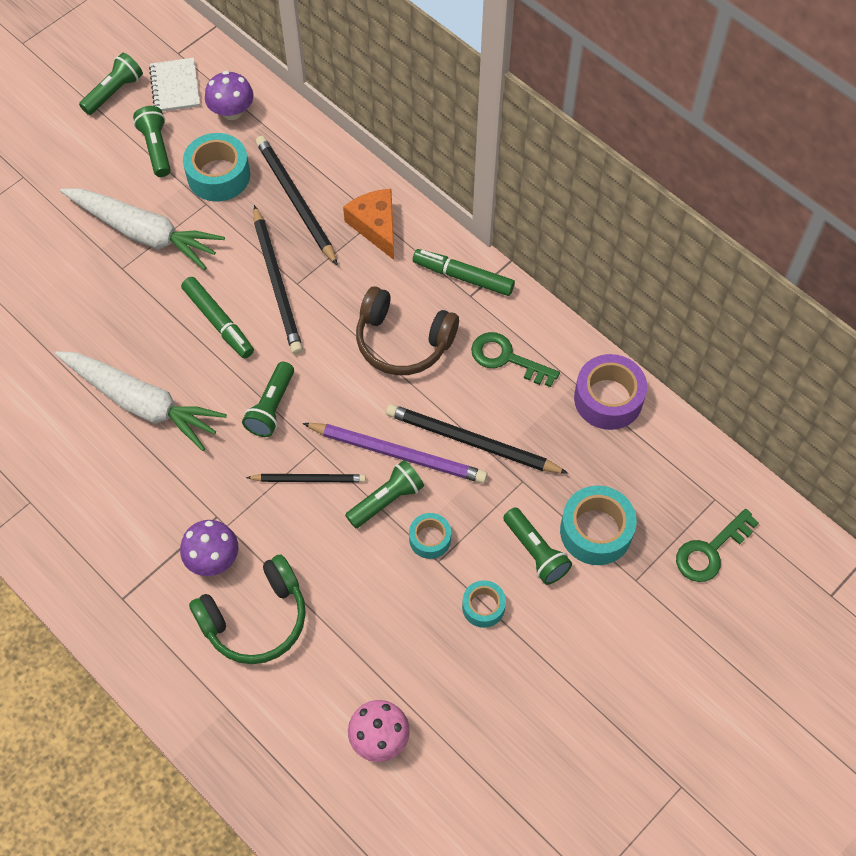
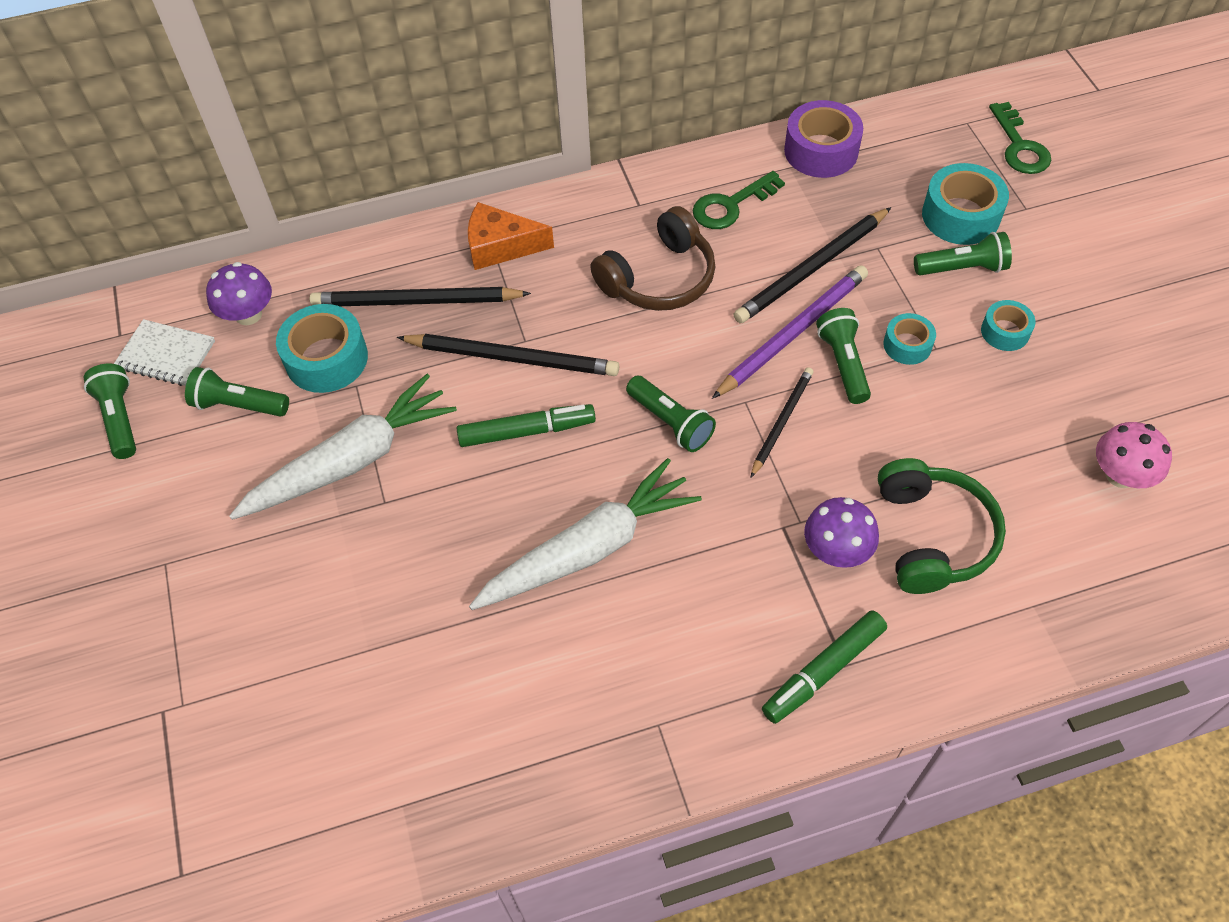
camera: 60 degrees left, 5 degrees down
(463, 276) = (612, 201): green marker -> green marker (823, 671)

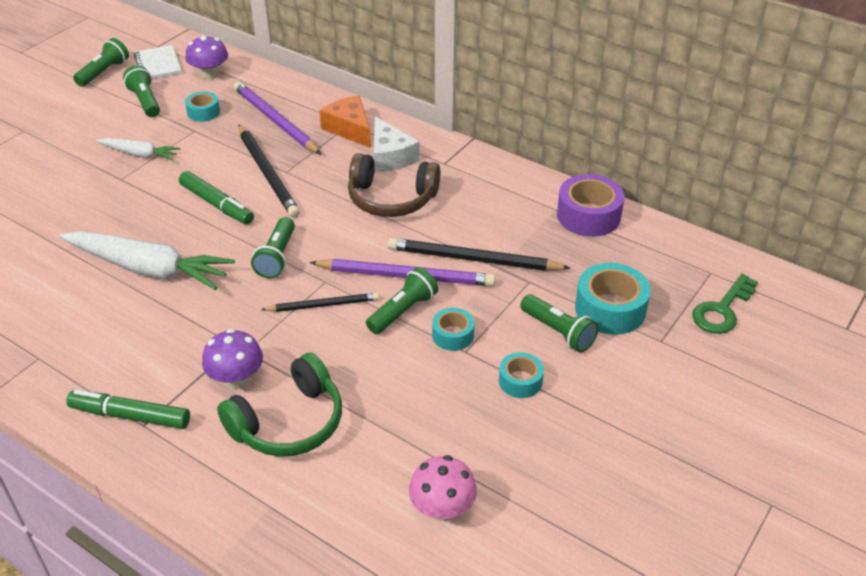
camera: 50 degrees right, 15 degrees down
(326, 359) = (203, 112): turquoise tape -> turquoise tape, size x0.58
(352, 460) = (140, 154): white carrot -> white carrot, size x0.54
(416, 301) = (275, 121): black pencil -> purple pencil
(585, 240) = (390, 156): none -> white cheese
(731, 205) = (489, 199): green key -> none

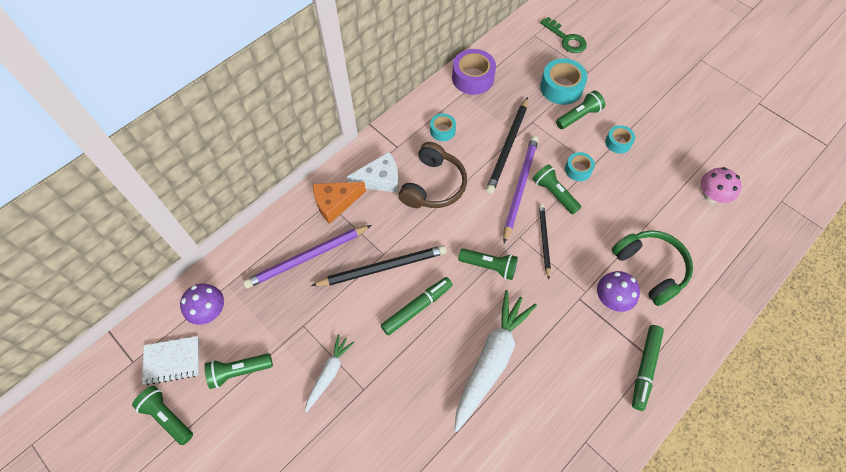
camera: 80 degrees left, 20 degrees up
(203, 112) = (275, 317): turquoise tape -> turquoise tape (442, 130)

